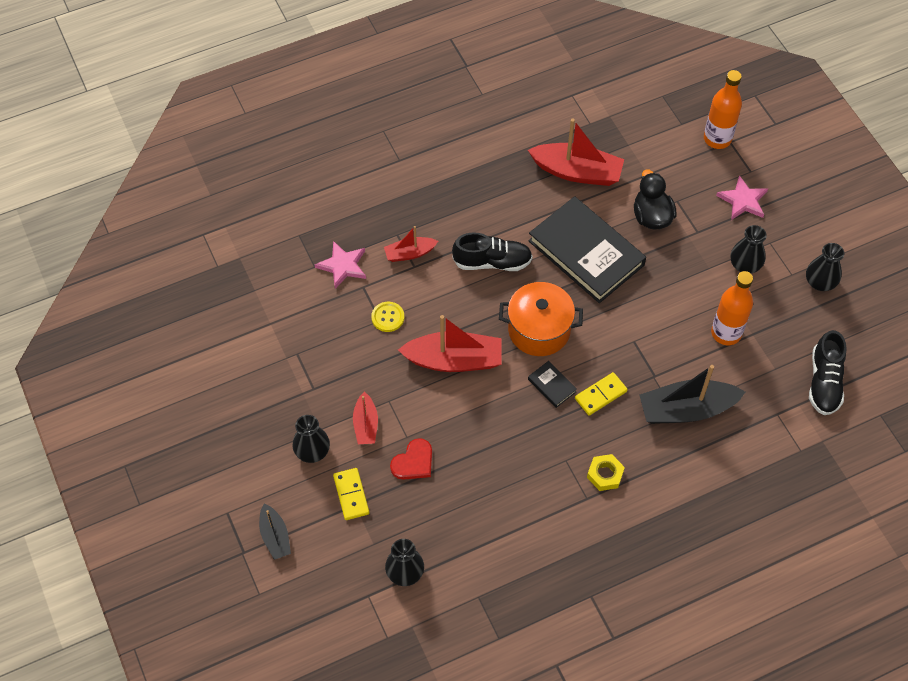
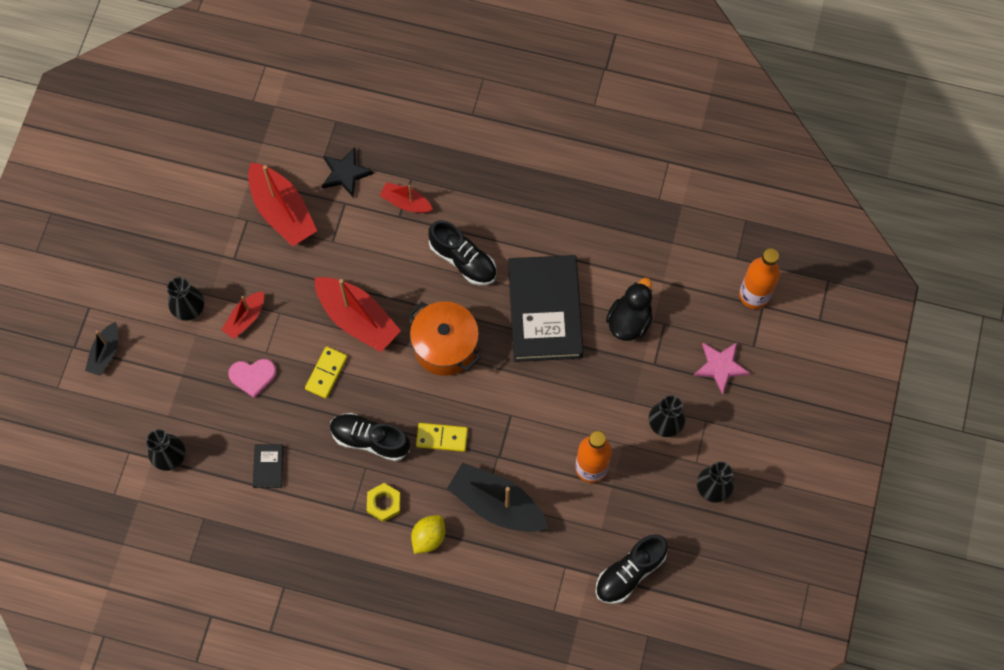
camera: 40 degrees right, 10 degrees up
(343, 266) = (345, 173): pink star -> black star
(351, 495) = (186, 365): yellow domino -> yellow domino (326, 373)
(388, 317) = (340, 243): yellow button -> none
(413, 462) = (253, 376): red heart -> pink heart
(549, 437) = (370, 439): none -> black shoe
(551, 385) = (411, 399): black book -> black book (268, 466)
(577, 172) = (605, 234): red boat -> red boat (282, 211)
(662, 472) = (428, 537): none -> yellow lemon

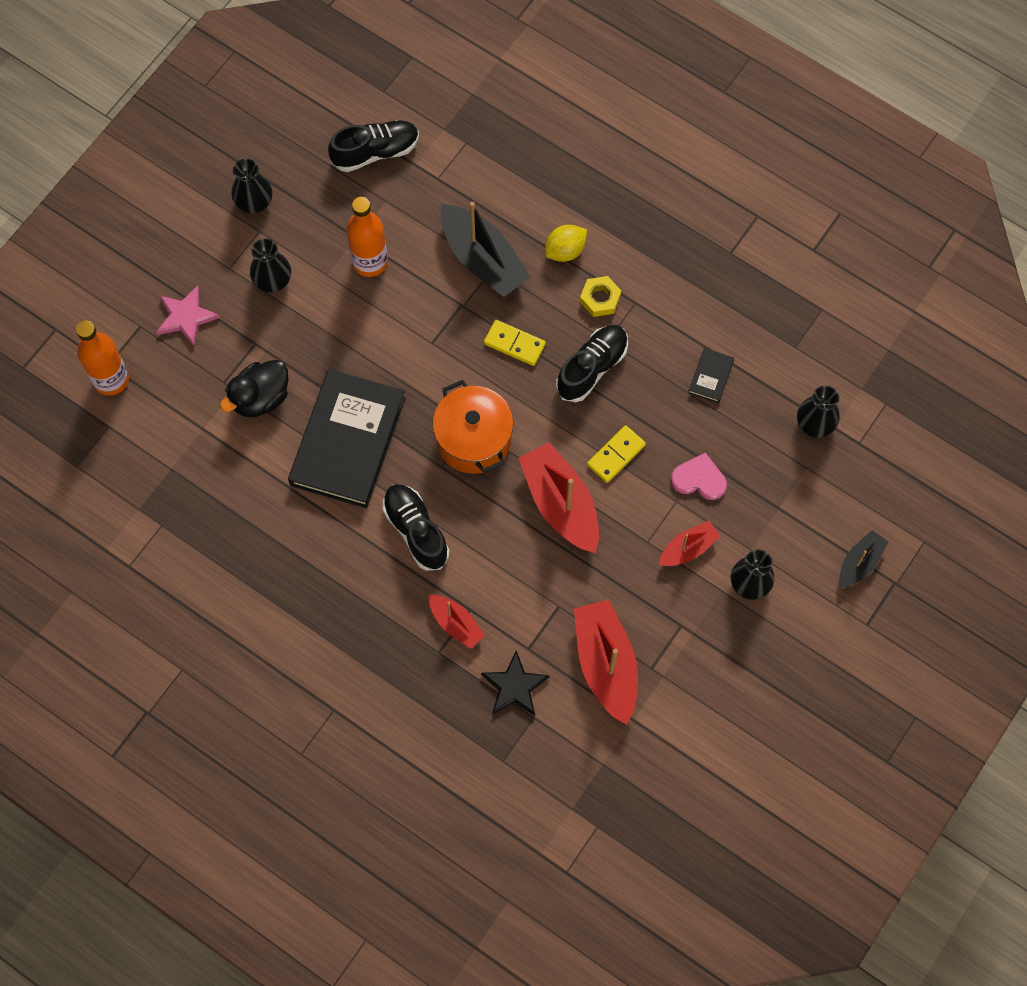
camera: 160 degrees left, 0 degrees up
(370, 439) = (592, 368): black shoe -> black shoe turned 90 degrees counterclockwise

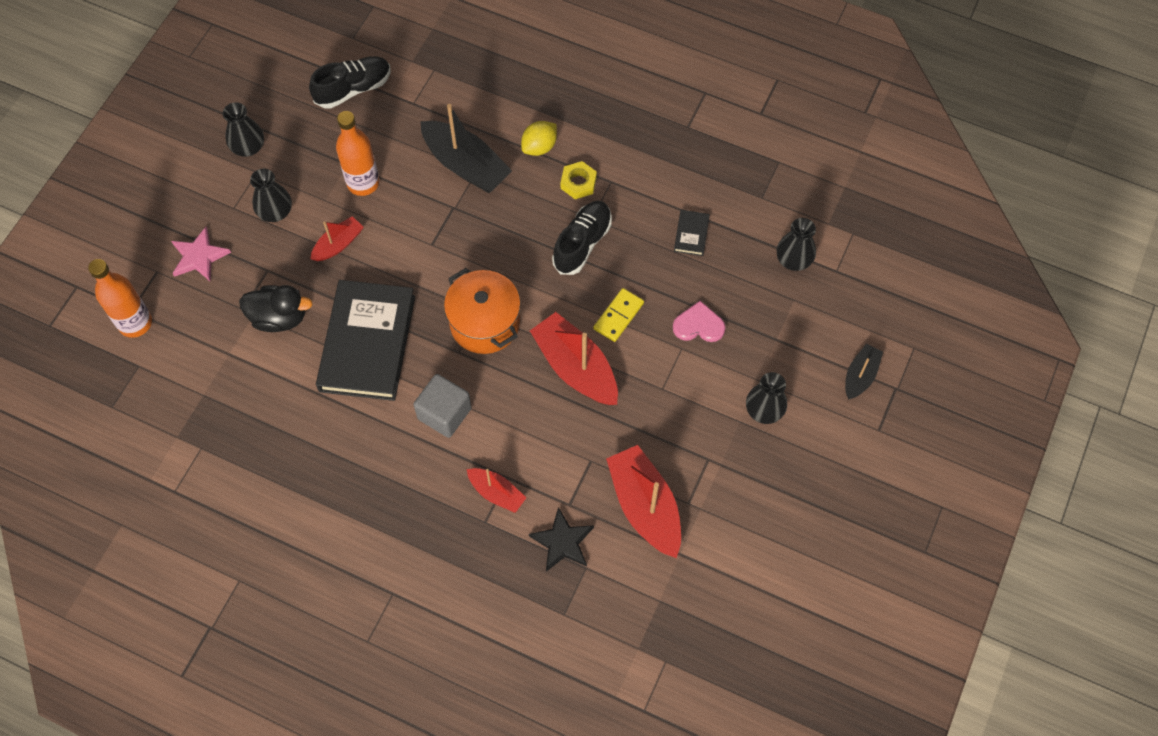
camera: 10 degrees left, 5 degrees down
(260, 398) = (279, 317): black duck -> black duck turned 120 degrees counterclockwise
(416, 530) = (444, 413): black shoe -> grey cube
(514, 344) = (507, 234): yellow domino -> none
(688, 548) = (701, 388): red boat -> red boat (338, 244)

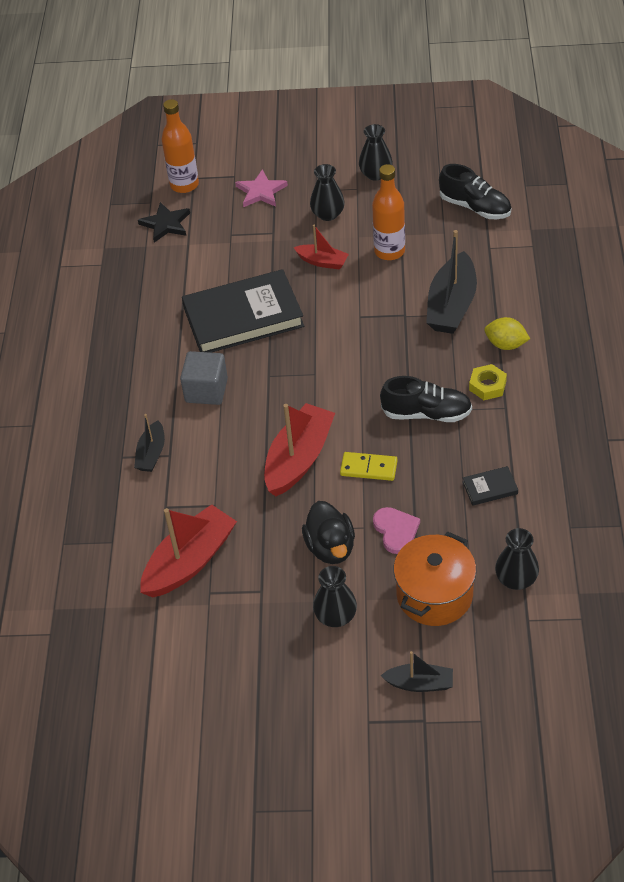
camera: 70 degrees right, 15 degrees down
(279, 317) = (235, 257): black duck -> black duck (330, 547)
(485, 323) = (305, 381): orange pot -> orange pot (434, 595)
(496, 493) = (151, 453): red boat -> black boat
(562, 542) = (128, 516): black star -> black star (166, 224)

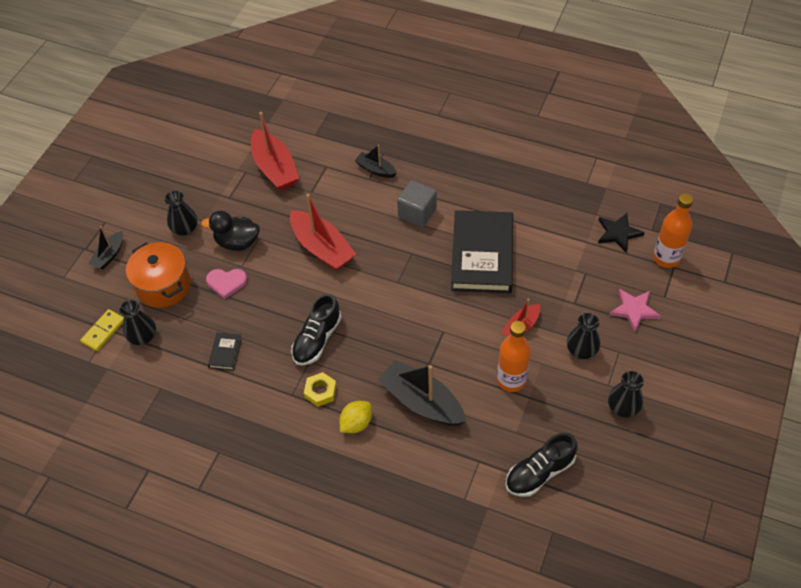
camera: 110 degrees right, 5 degrees up
(368, 468) = (289, 285): yellow domino -> yellow domino (103, 331)

